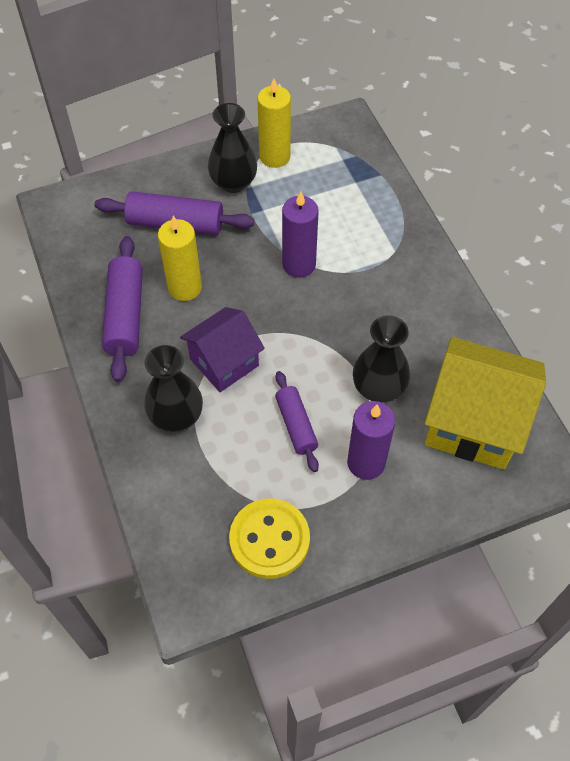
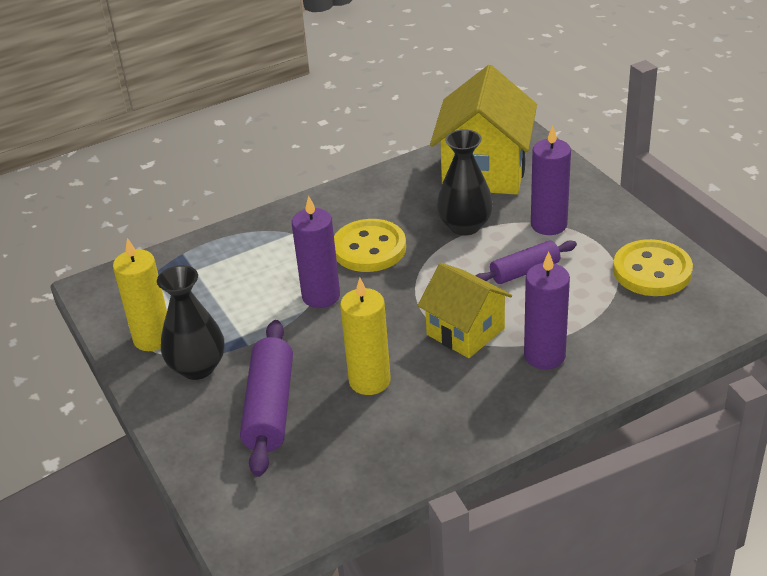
camera: 95 degrees left, 20 degrees down
(125, 315) = (422, 425): purple rolling pin -> none
(176, 416) = (544, 355): black vase -> purple candle
(224, 362) = (465, 332): purple house -> yellow house
(359, 306) = (369, 248): none -> yellow button

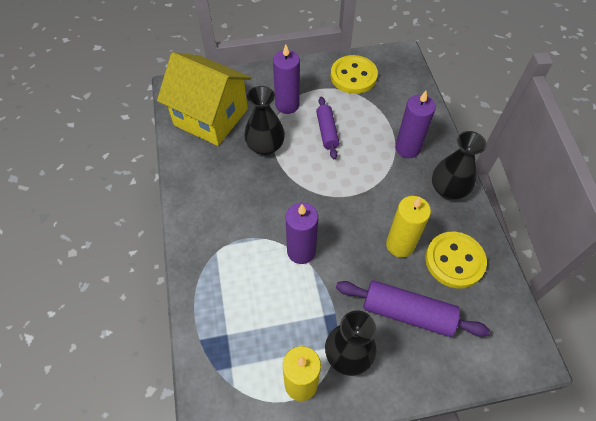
camera: 75 degrees left, 20 degrees up
(369, 248) = (261, 207): yellow button -> yellow button (454, 261)
(465, 332) = (372, 179): yellow house -> none
(491, 413) = (448, 189): none -> black vase

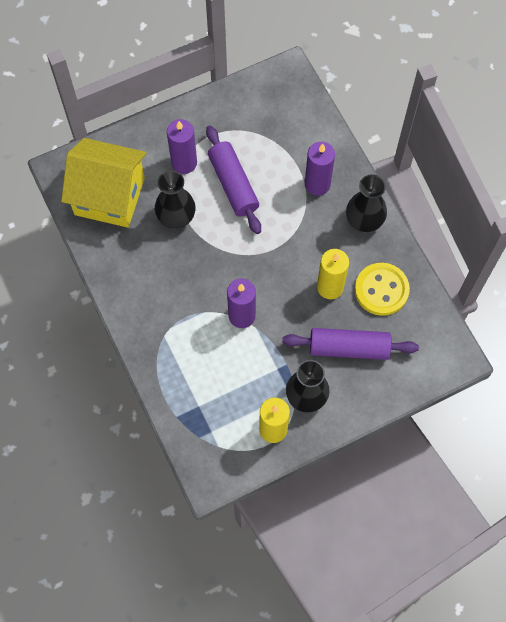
camera: 15 degrees left, 10 degrees up
(327, 131) = (233, 184): purple rolling pin -> purple rolling pin, size x1.58
(353, 76) = (244, 110): yellow button -> none

